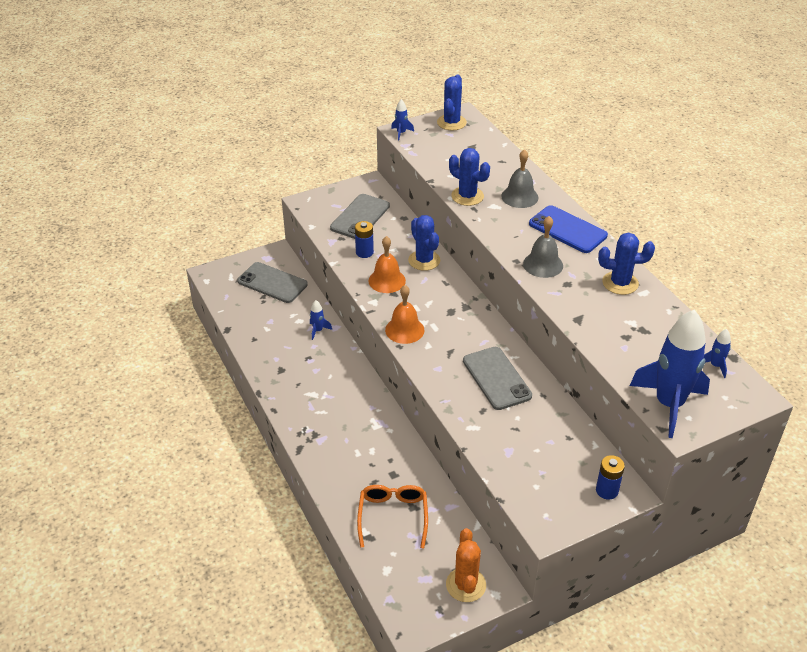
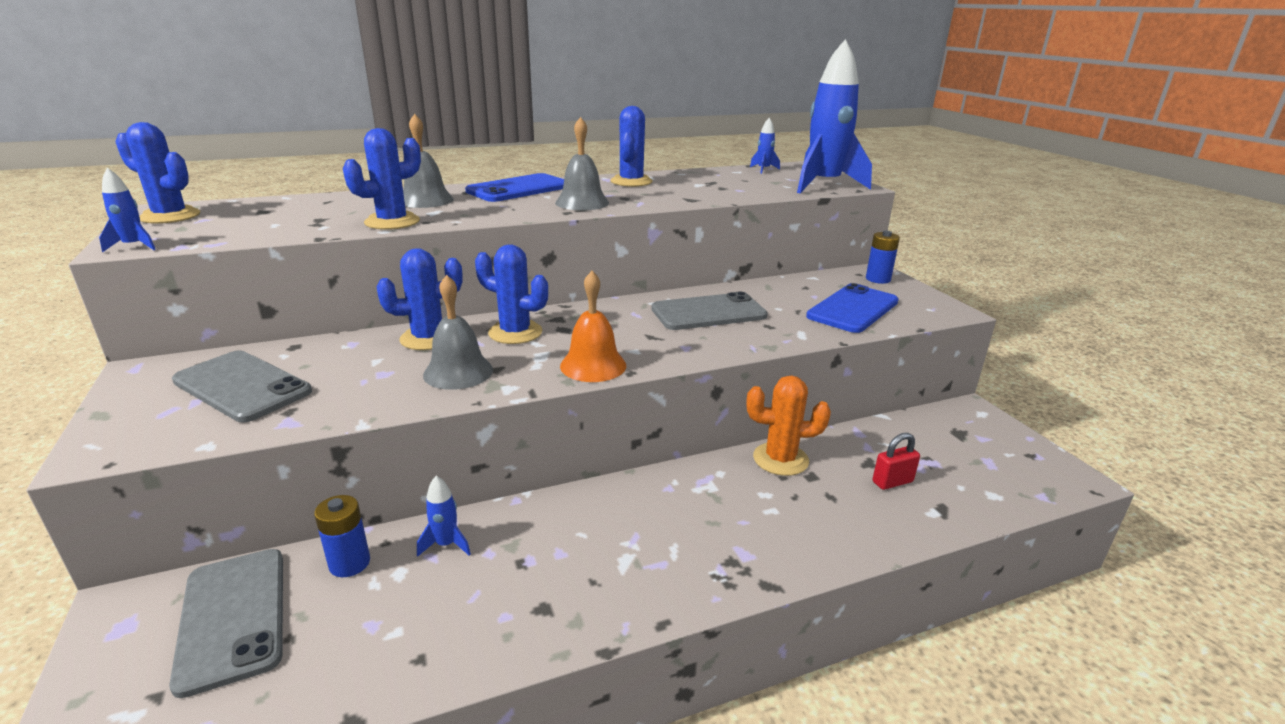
camera: 85 degrees left, 15 degrees down
(272, 283) = (233, 617): grey phone -> grey phone turned 60 degrees counterclockwise
(364, 252) = (360, 388): blue battery -> blue battery (349, 563)
(387, 280) = (458, 372): orange bell -> grey bell
(393, 516) = (892, 482): orange glasses -> red padlock
(440, 292) = (515, 332): none -> blue cactus
(466, 585) = (981, 432): orange cactus -> orange cactus (780, 459)
(529, 463) = (853, 309): none -> blue phone

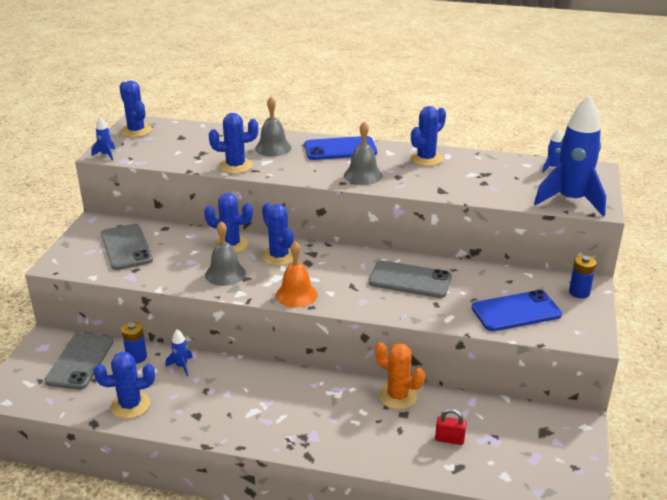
camera: 35 degrees right, 5 degrees up
(404, 649) = (130, 405): none -> blue cactus

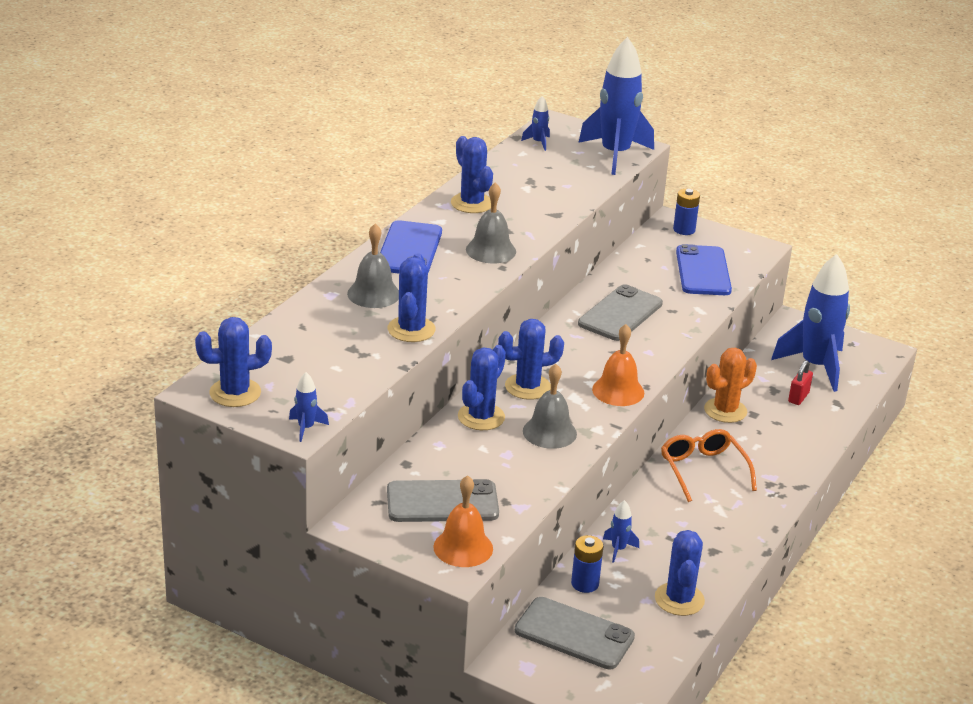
camera: 75 degrees left, 0 degrees up
(79, 262) = (463, 547): none -> orange bell
(303, 395) = (703, 469): none -> orange glasses
(511, 445) = (815, 366): none -> blue rocket

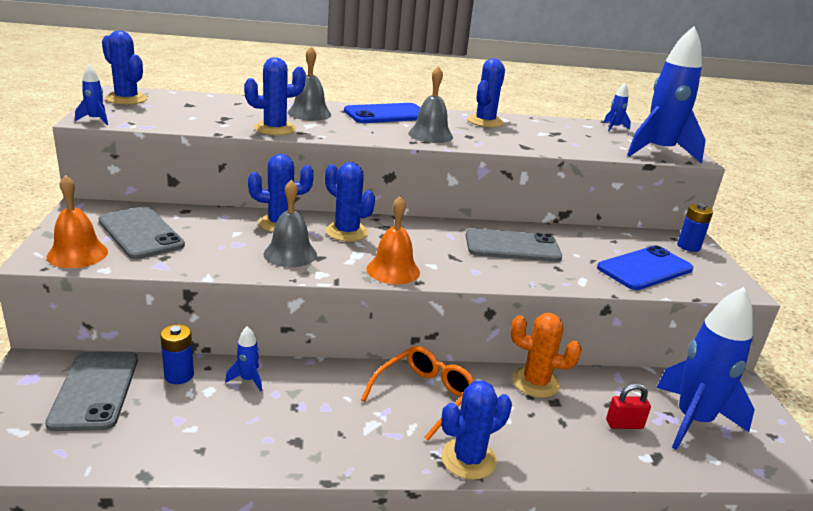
camera: 55 degrees right, 5 degrees down
(679, 599) = (193, 441): blue cactus -> blue cactus (468, 459)

